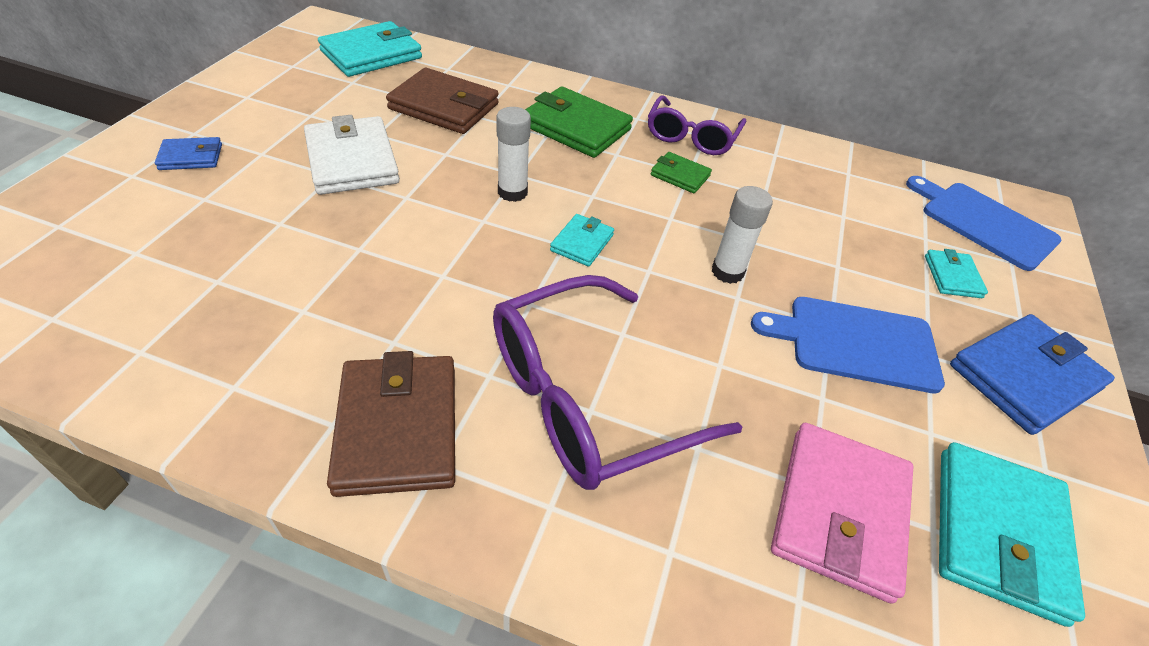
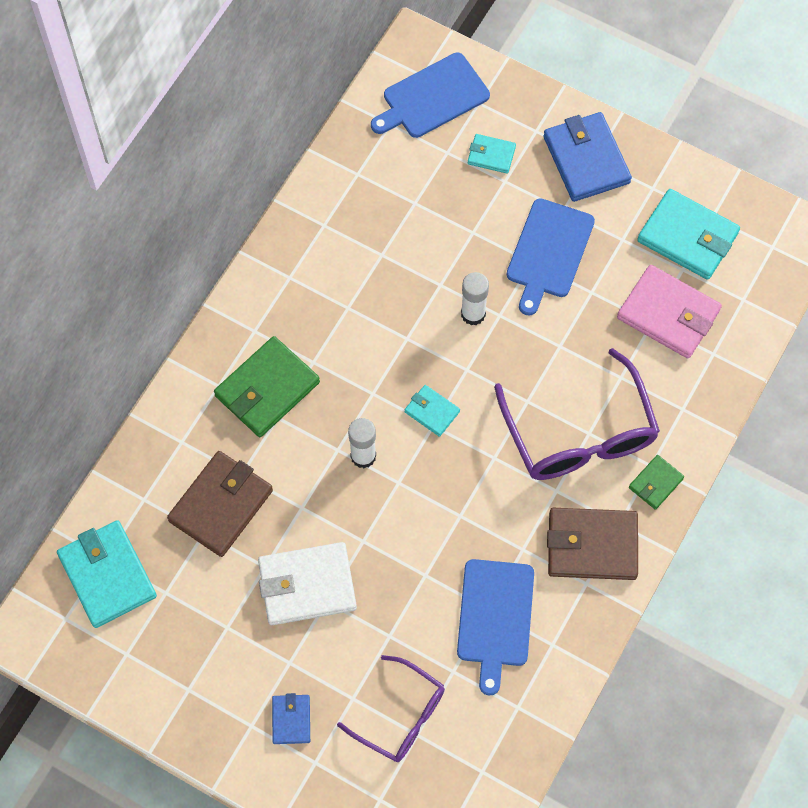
camera: 75 degrees left, 20 degrees up
(288, 318) = (495, 618): none -> blue cutting board
(680, 175) = (350, 316): green wallet -> green wallet (655, 483)
(691, 137) = (291, 290): purple glasses -> purple glasses (401, 716)

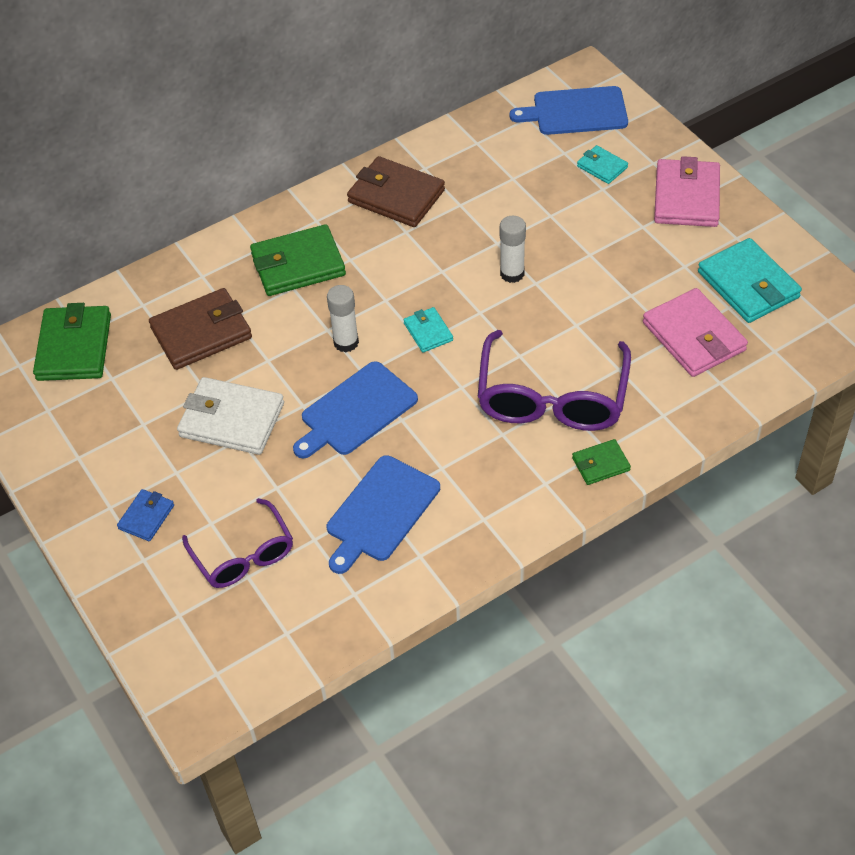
camera: 30 degrees right, 15 degrees down
(107, 575) = (74, 347): turquoise wallet -> green wallet
(549, 252) = (609, 252): blue cutting board -> blue cutting board (356, 411)
(586, 159) = (686, 197): blue wallet -> pink wallet
(592, 545) = (508, 490): brown wallet -> brown wallet (396, 196)

